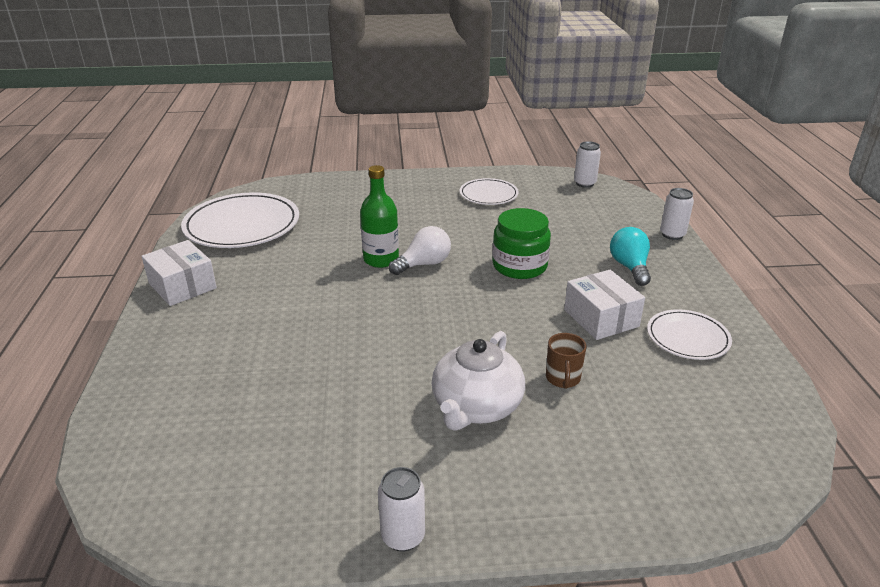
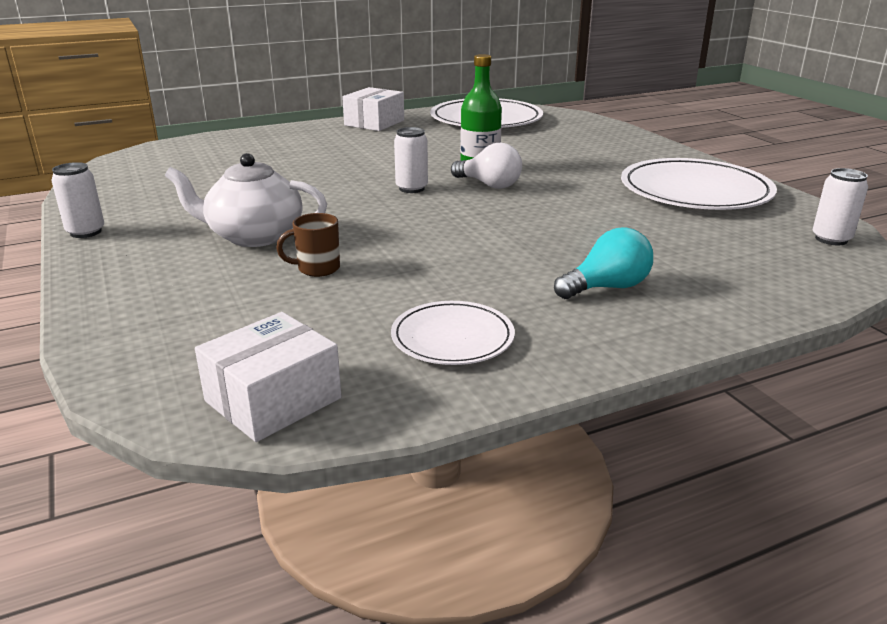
camera: 70 degrees right, 5 degrees down
(488, 194) = (695, 191): white plate -> white plate, size x1.79
(519, 266) = (534, 225): green jar -> none
(601, 318) = (456, 279): white box -> white box (273, 399)
(672, 235) = (755, 313): white can -> white can (411, 188)

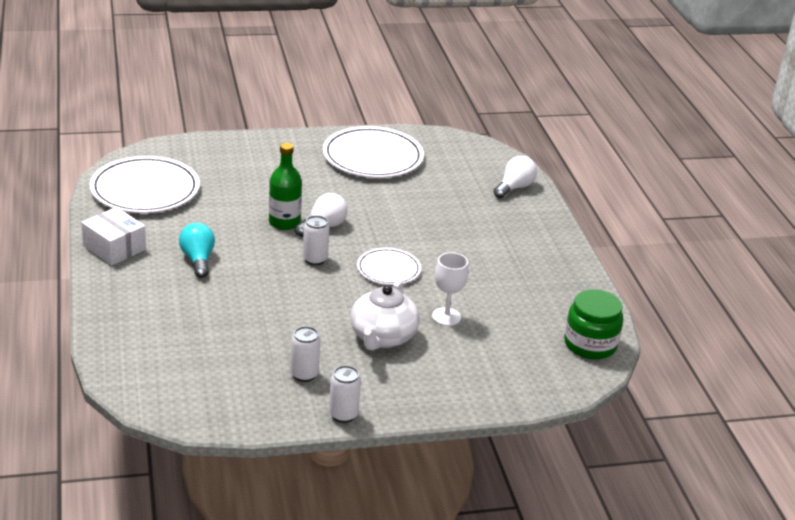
camera: 80 degrees left, 5 degrees up
(273, 399) = (590, 344): white box -> green jar
(317, 268) = (446, 317): brown mug -> white goblet
(452, 337) = (543, 285): white plate -> white plate (388, 269)
(606, 287) = (501, 228): turquoise light bulb -> turquoise light bulb (198, 260)
(756, 288) = (514, 188): none -> white light bulb
(831, 239) = (463, 145): white can -> white can (304, 374)

